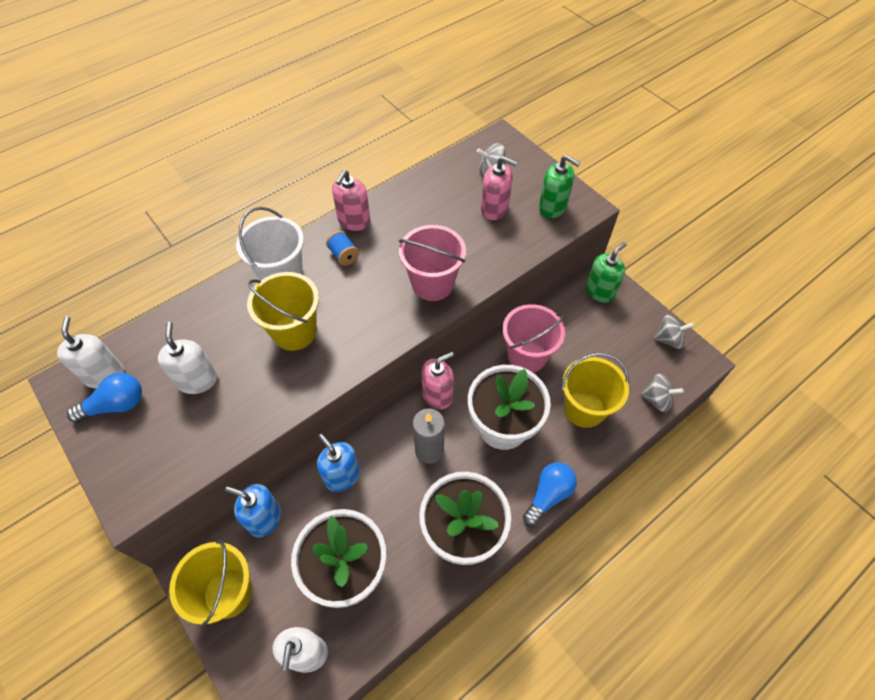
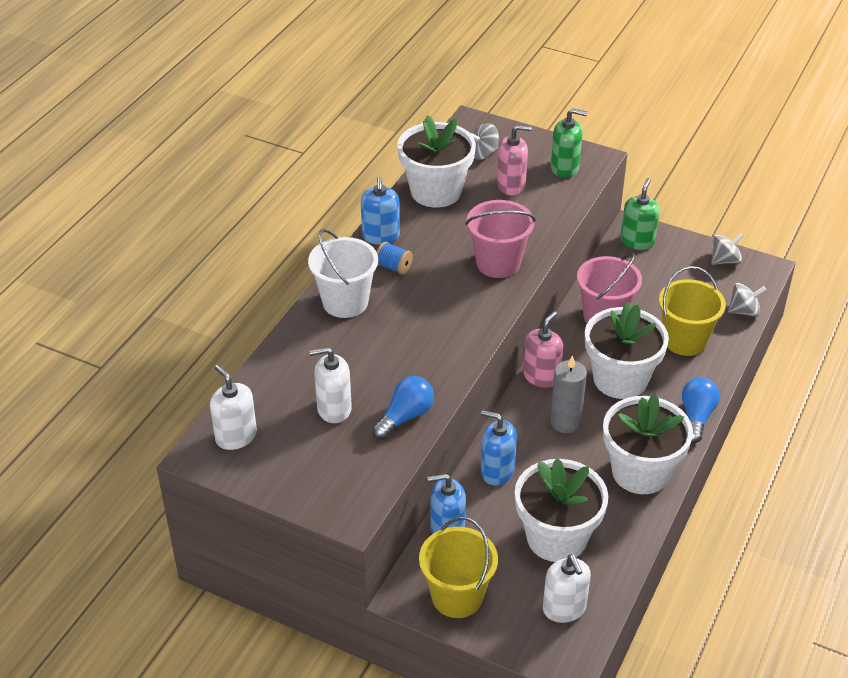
camera: 25 degrees left, 15 degrees down
(116, 405) = (270, 454): blue light bulb -> blue light bulb (405, 417)
(197, 380) = (334, 409): white soap dispenser -> white soap dispenser turned 60 degrees counterclockwise
(294, 332) = (396, 342): yellow bucket -> none
(354, 221) = (381, 236): pink soap dispenser -> blue soap dispenser
(427, 194) = (436, 191): none -> white flower pot

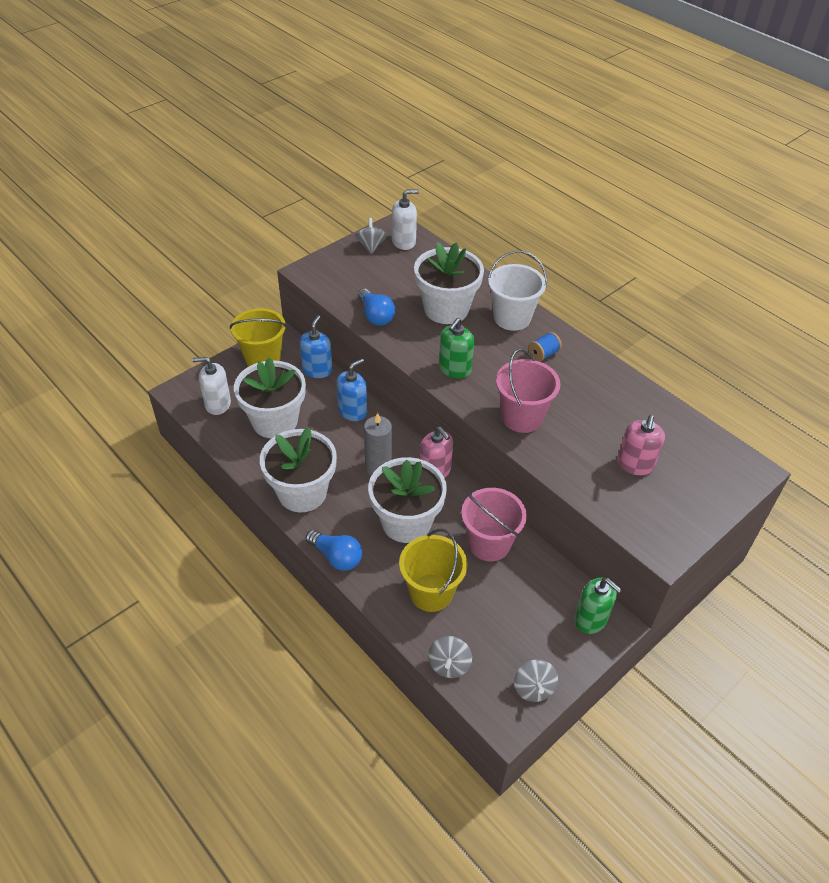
camera: 110 degrees right, 5 degrees up
(334, 409) = (403, 286): white soap dispenser -> none
(381, 236) = (587, 357): blue soap dispenser -> none
(436, 191) = (640, 409): white flower pot -> white flower pot (446, 309)
(483, 153) = (694, 461): grey spinning top -> grey spinning top (371, 246)
(565, 168) = (653, 517): green soap dispenser -> green soap dispenser (454, 369)

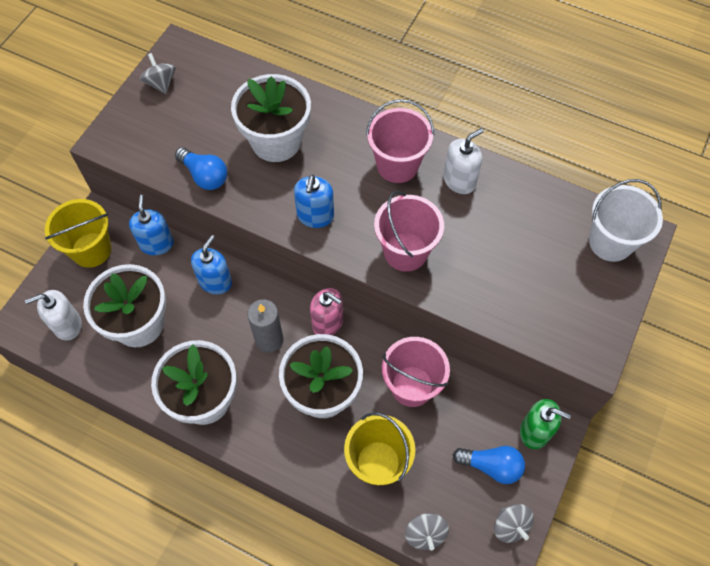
camera: 20 degrees left, 15 degrees up
(336, 557) = (270, 459): blue light bulb -> blue light bulb (491, 466)
(404, 242) = (195, 66): white soap dispenser -> white soap dispenser (459, 180)
(454, 369) = (315, 216): green soap dispenser -> blue soap dispenser
(512, 318) = (348, 130): white bucket -> white bucket (610, 242)
(543, 354) = (397, 165): blue spool -> pink bucket
(635, 464) = (534, 268): pink soap dispenser -> none

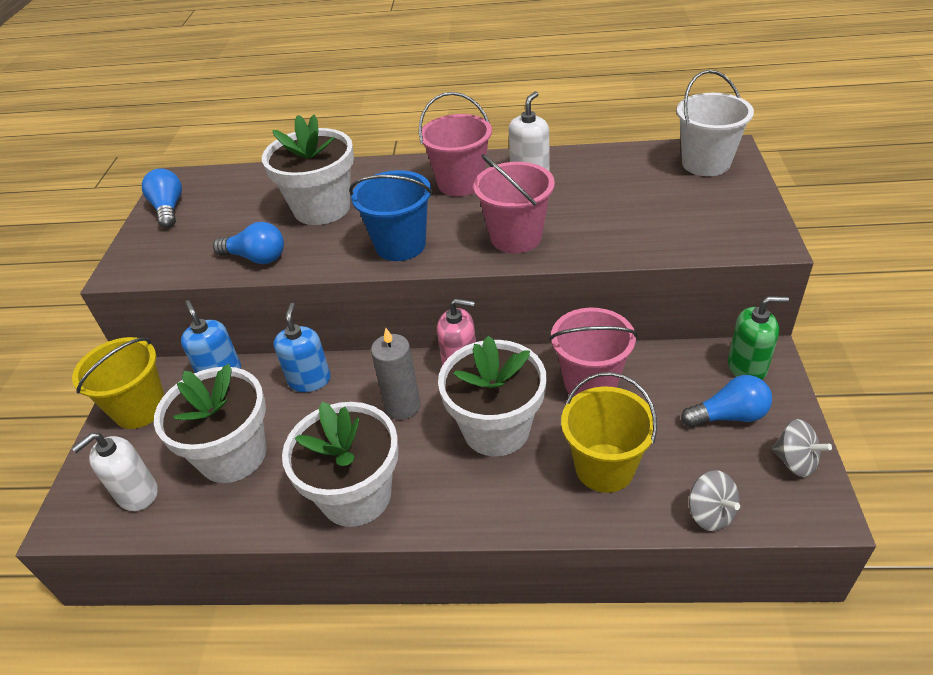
camera: 20 degrees left, 20 degrees down
(161, 83) = (168, 209): grey spinning top -> blue light bulb
(315, 216) = (400, 245): blue soap dispenser -> blue bucket

